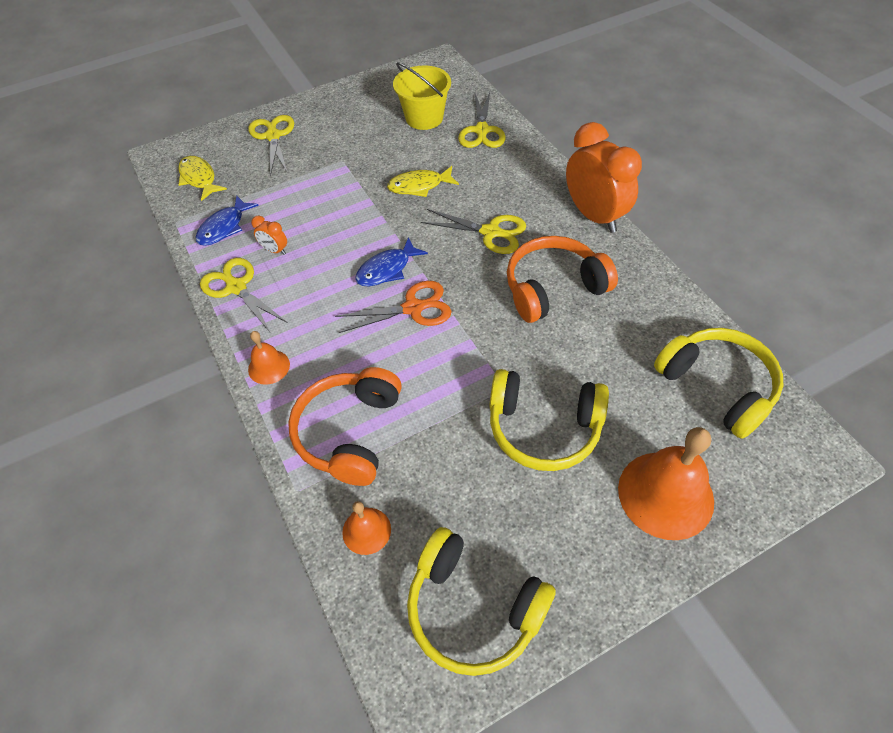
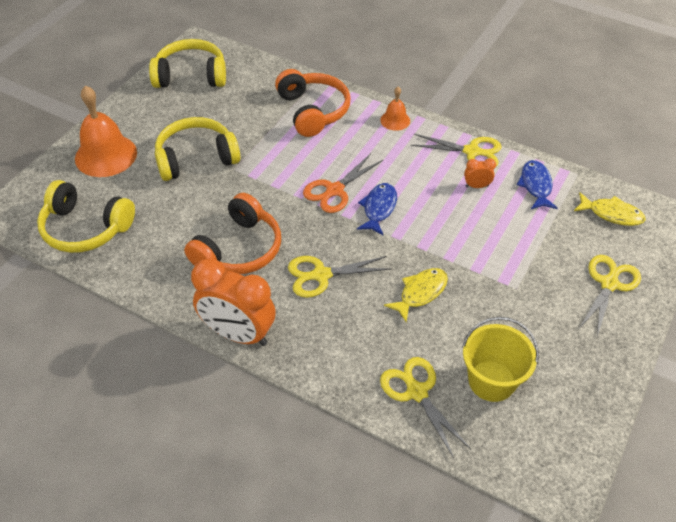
camera: 145 degrees right, 5 degrees down
(273, 136) = (609, 284): yellow scissors -> yellow scissors turned 105 degrees counterclockwise
(366, 530) = (266, 80): orange bell -> none

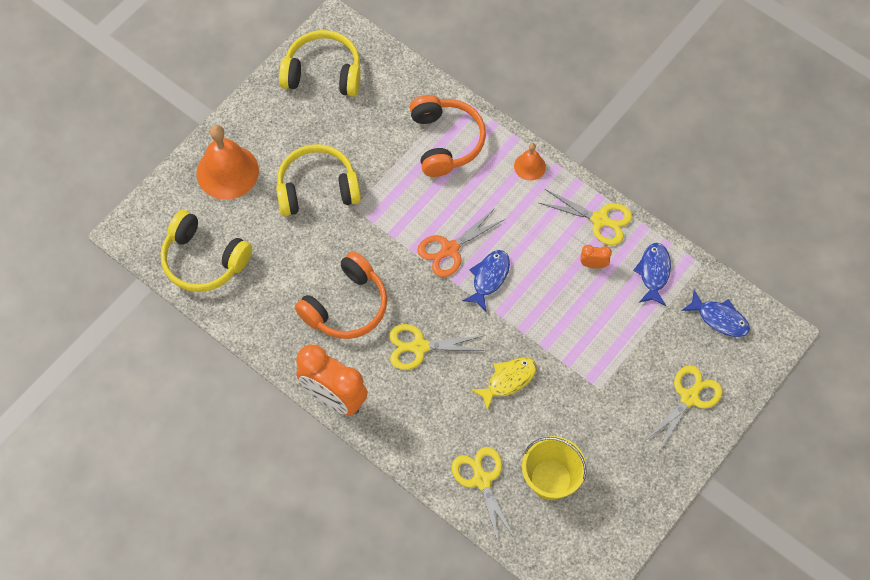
camera: 10 degrees right, 15 degrees up
(612, 214) = (719, 318): yellow fish -> blue fish

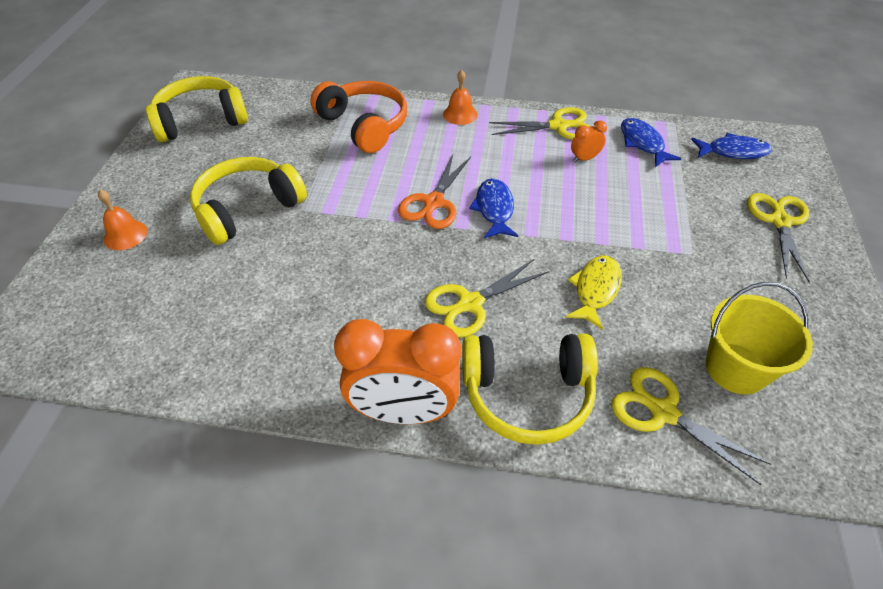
camera: 30 degrees left, 15 degrees down
(204, 260) = (131, 334): yellow headphones -> yellow headphones (527, 394)
(227, 172) = (125, 235): orange bell -> orange bell, size x0.51
(346, 306) = (352, 302): orange headphones -> none

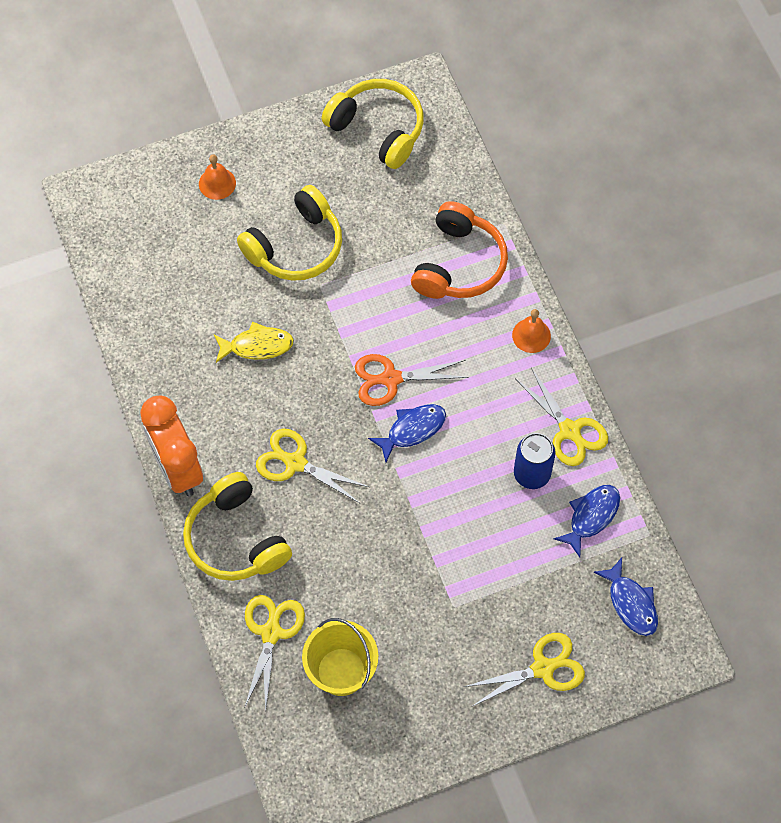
camera: 60 degrees right, 15 degrees up
(248, 209) = (295, 246): yellow headphones -> yellow headphones turned 120 degrees clockwise
(584, 159) = (532, 474): orange clock -> blue can
(595, 290) = (364, 546): yellow fish -> yellow fish (257, 346)

